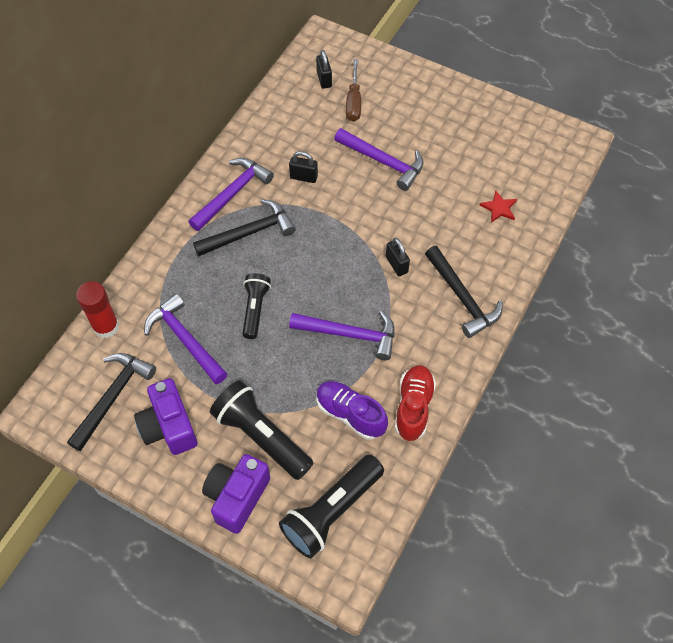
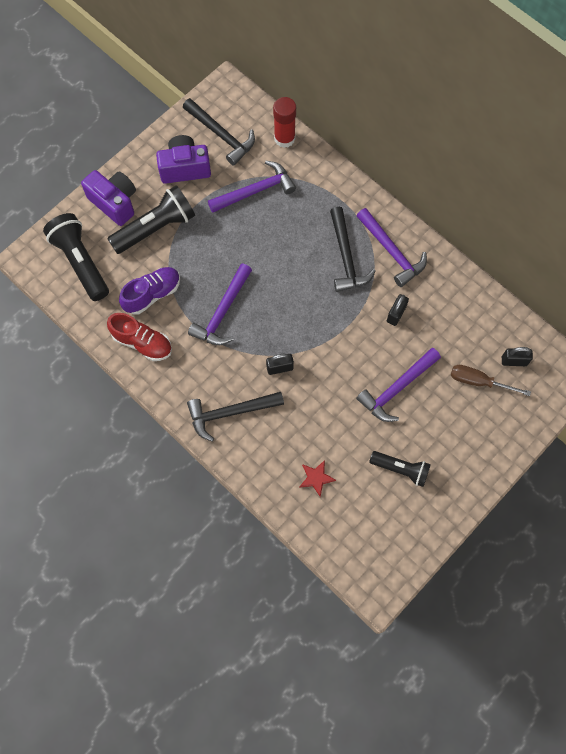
camera: 105 degrees right, 10 degrees up
(255, 309) = (268, 246): black flashlight -> black flashlight (401, 469)

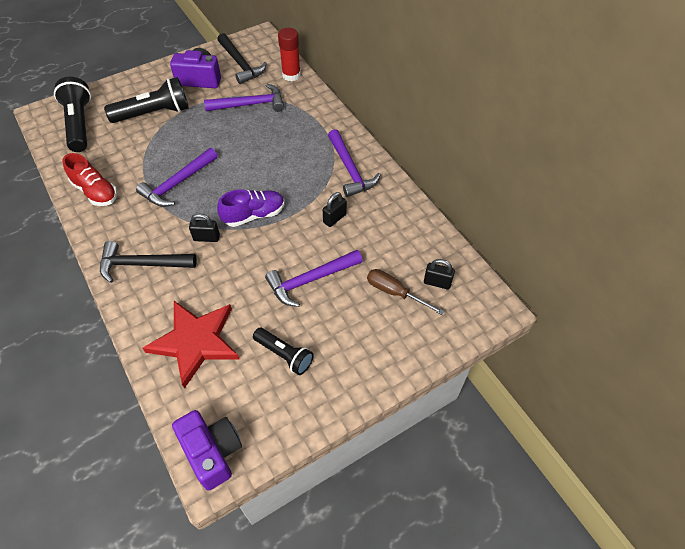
camera: 15 degrees right, 15 degrees down
(114, 202) = (131, 91): purple camera -> purple camera (212, 452)
(152, 294) = (125, 158): purple shoe -> purple shoe (254, 215)
(316, 478) = (195, 341): red star -> red star, size x2.37
(346, 257) = (307, 165): black hammer -> none

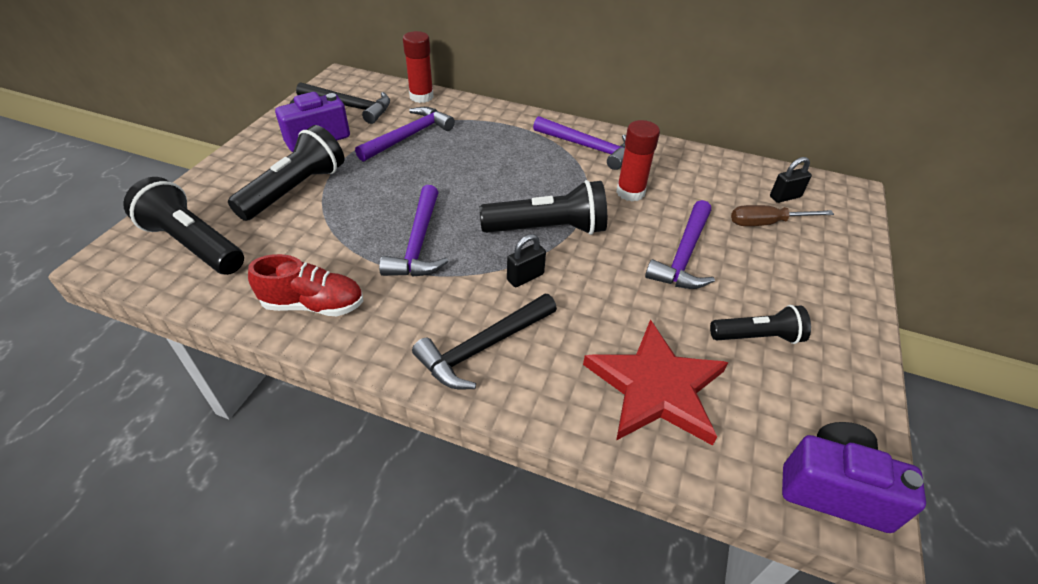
camera: 40 degrees left, 10 degrees down
(254, 215) = (548, 229): purple shoe -> black flashlight
(334, 218) = (630, 192): black padlock -> red glue stick

